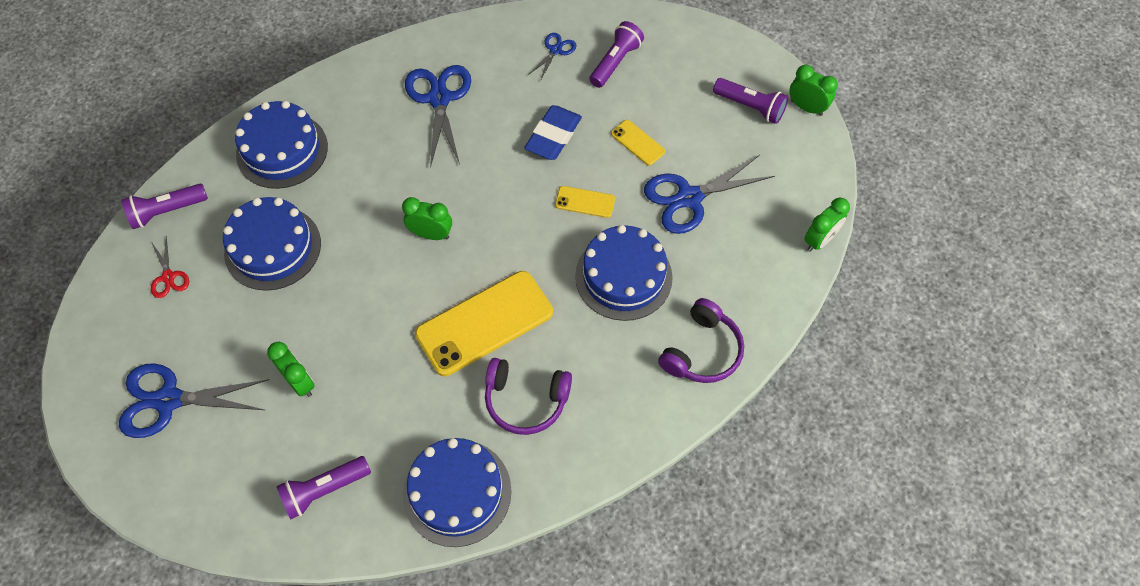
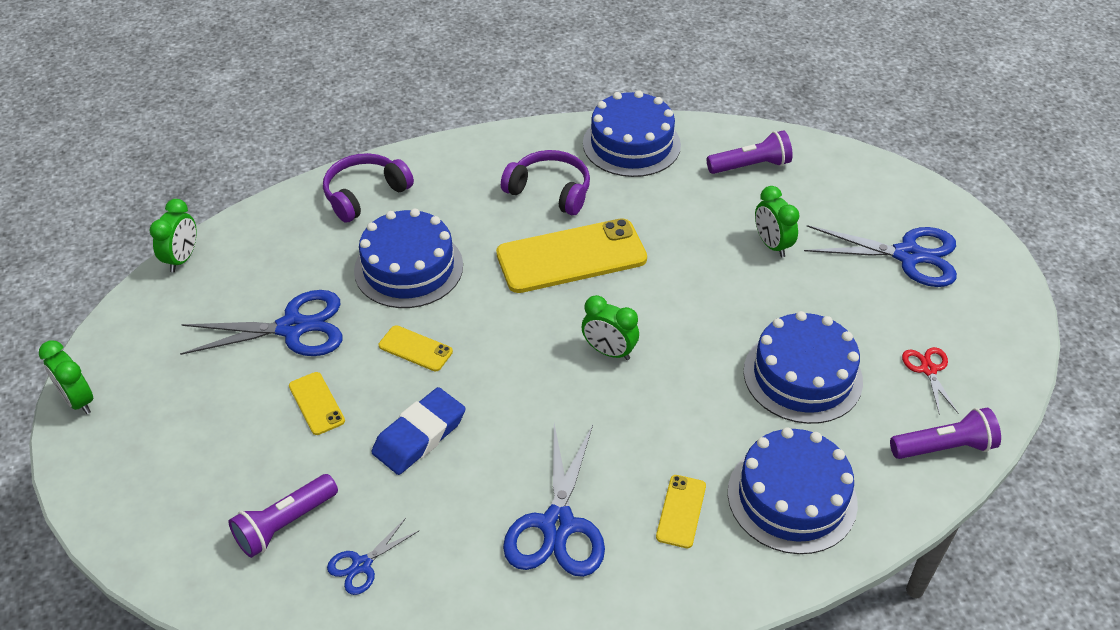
camera: 165 degrees left, 15 degrees down
(358, 125) = (681, 511): none -> yellow phone
(750, 107) = (147, 417): purple flashlight -> none
(819, 240) = (182, 259): green clock -> green clock turned 135 degrees clockwise

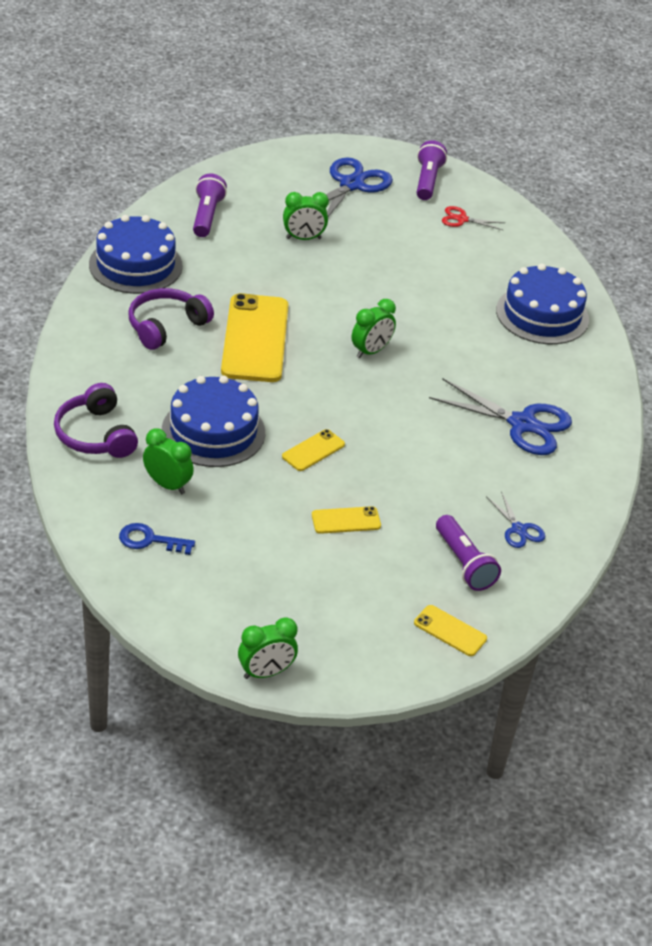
camera: 75 degrees left, 5 degrees down
(182, 259) = (109, 574): green clock -> green clock (167, 485)
(235, 270) = (150, 540): none -> blue key
(292, 328) = (248, 517): blue scissors -> none
(419, 435) = (408, 471): blue eraser -> none
(681, 511) = (533, 365): yellow phone -> yellow phone (450, 631)
(802, 376) = (441, 272): blue cake -> none
(944, 447) = (529, 239): purple flashlight -> purple flashlight (427, 181)

